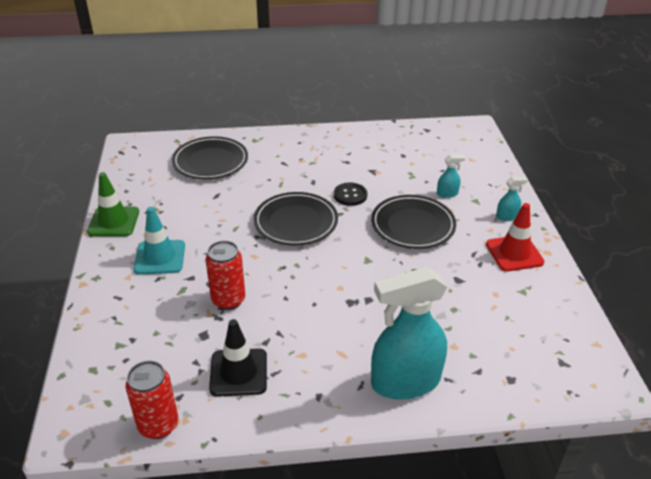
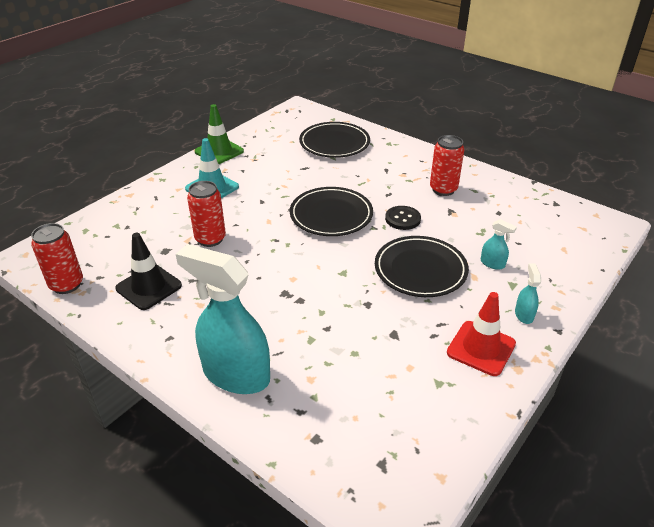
camera: 45 degrees right, 0 degrees up
(345, 157) = (443, 189): none -> red can
(507, 216) = (524, 315): turquoise spray bottle -> turquoise spray bottle turned 120 degrees counterclockwise

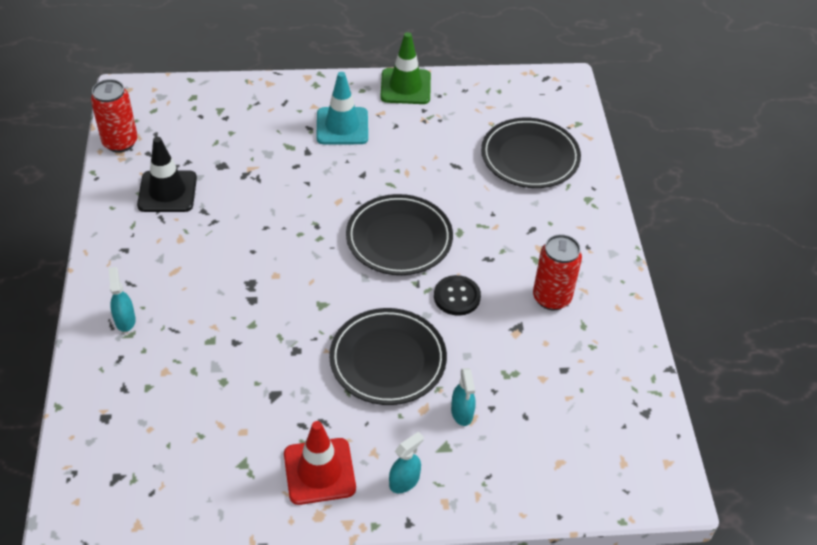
camera: 45 degrees right, 10 degrees up
(210, 239) = (268, 182): red can -> none
(236, 374) = (125, 320): turquoise spray bottle -> turquoise spray bottle, size x0.41

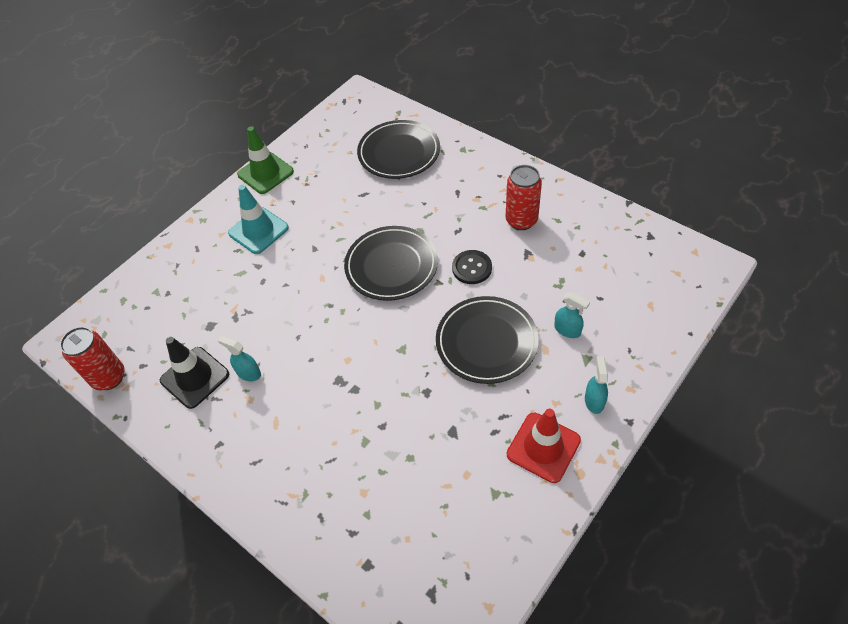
camera: 40 degrees left, 5 degrees up
(125, 320) = (287, 489): turquoise spray bottle -> turquoise spray bottle (248, 373)

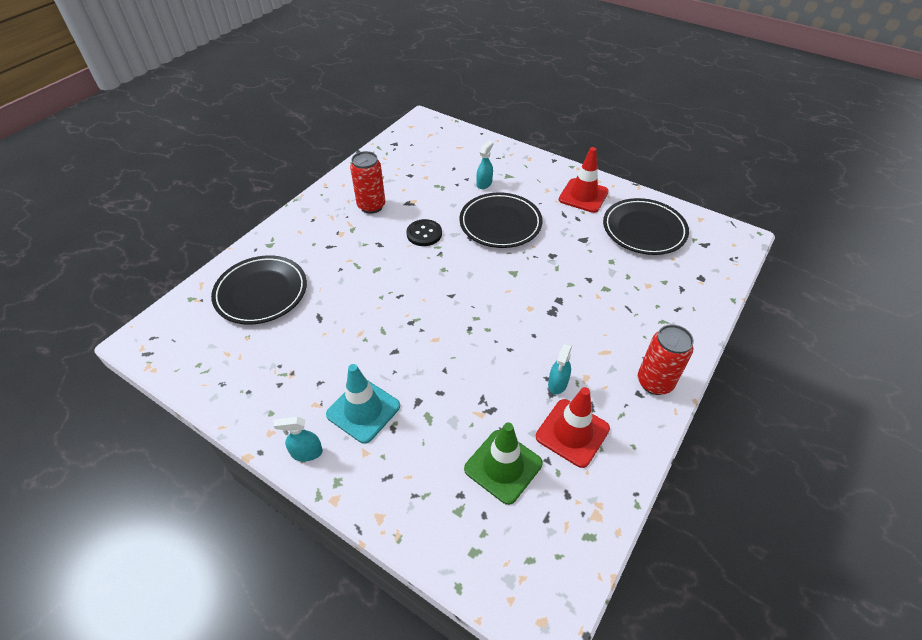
camera: 100 degrees left, 5 degrees down
(109, 377) = (591, 530): red can -> red can (654, 382)
(195, 377) = (572, 432): black traffic cone -> red traffic cone
(265, 173) = (263, 421): green traffic cone -> green traffic cone (503, 466)
(391, 266) = (421, 286): black plate -> black plate (644, 230)
(594, 400) = (542, 173): turquoise spray bottle -> turquoise spray bottle (306, 452)

